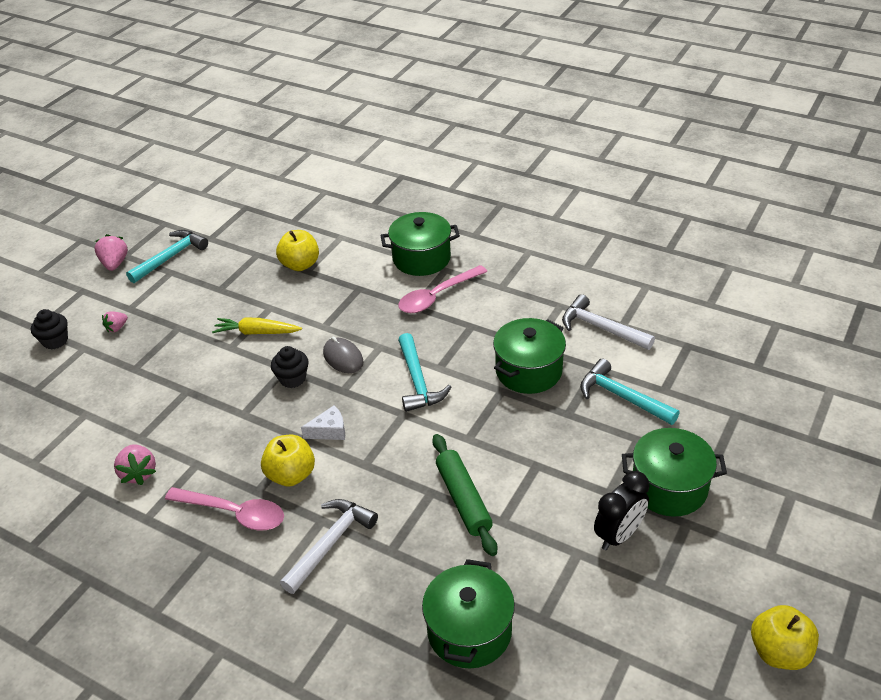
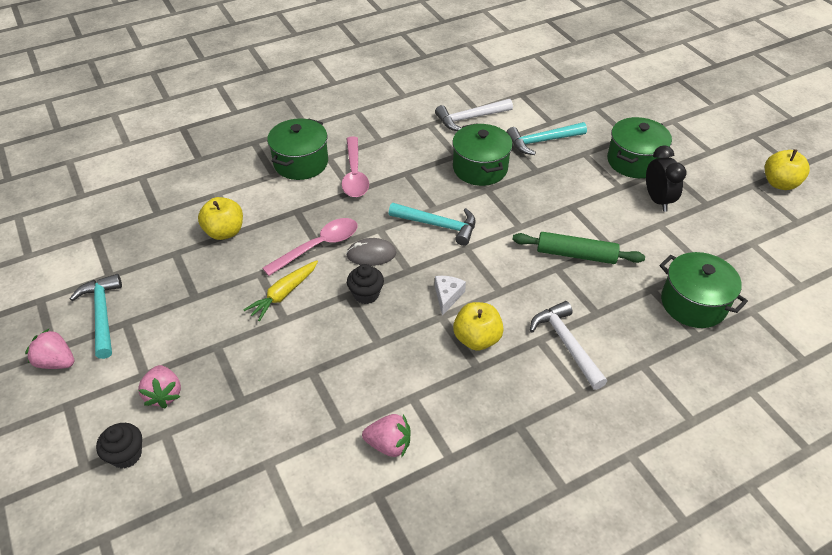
camera: 60 degrees left, 5 degrees up
(117, 328) = (164, 394): pink strawberry -> pink strawberry, size x1.58
(234, 513) = (491, 392): pink spoon -> pink spoon (318, 246)

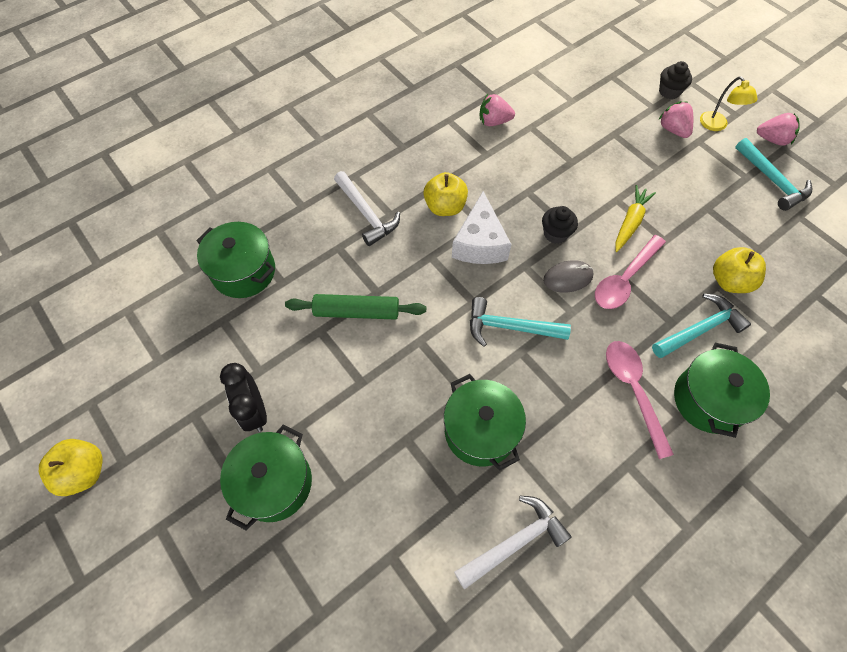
camera: 170 degrees right, 15 degrees up
(106, 391) = (716, 125): none -> yellow lamp
(447, 296) = (479, 243): white cheese -> white cheese, size x1.84
(542, 141) = (402, 505): turquoise hammer -> turquoise hammer (700, 329)

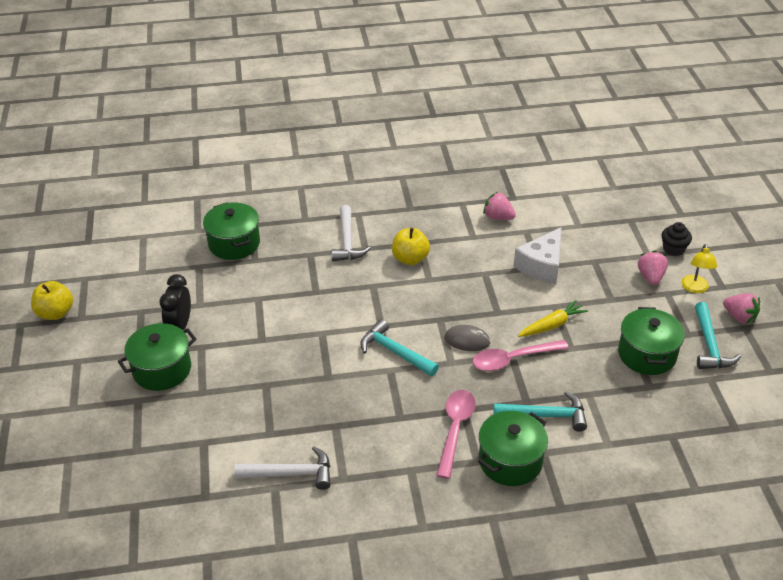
camera: 30 degrees right, 20 degrees down
(356, 311) = (292, 297): green rolling pin -> none
(479, 243) = (417, 291): white cheese -> white cheese (541, 265)
(480, 431) = (320, 402): green pot -> green pot (647, 354)
(555, 234) = (483, 309): black cupcake -> none
(729, 281) = (601, 396): yellow apple -> none

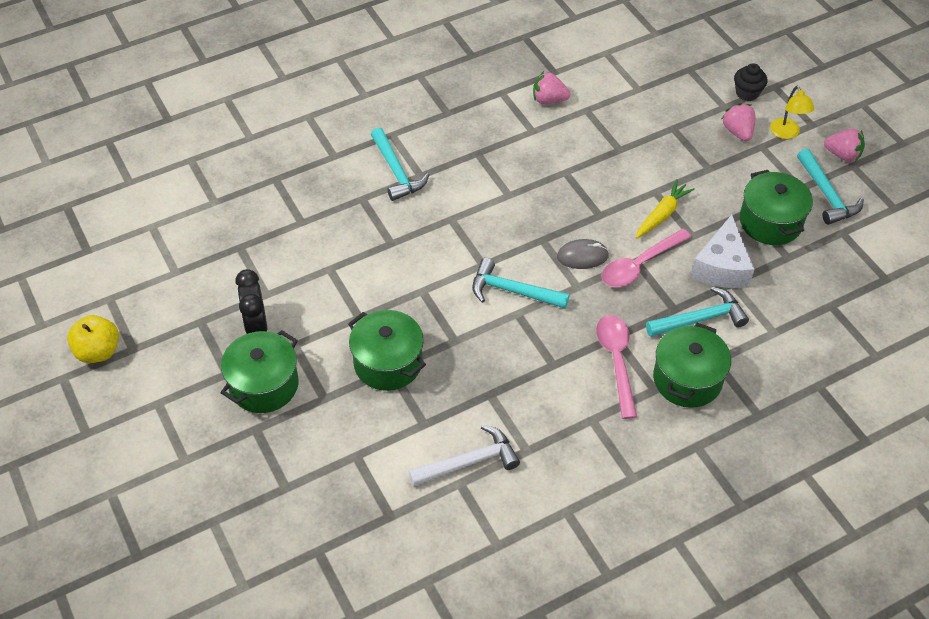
camera: 20 degrees left, 10 degrees up
(234, 243) = (267, 207): green pot -> green pot (388, 363)
(347, 241) = (396, 171): white hammer -> turquoise hammer
(410, 259) = (476, 175): yellow apple -> none
(541, 265) = (621, 147): white cheese -> white cheese (721, 267)

